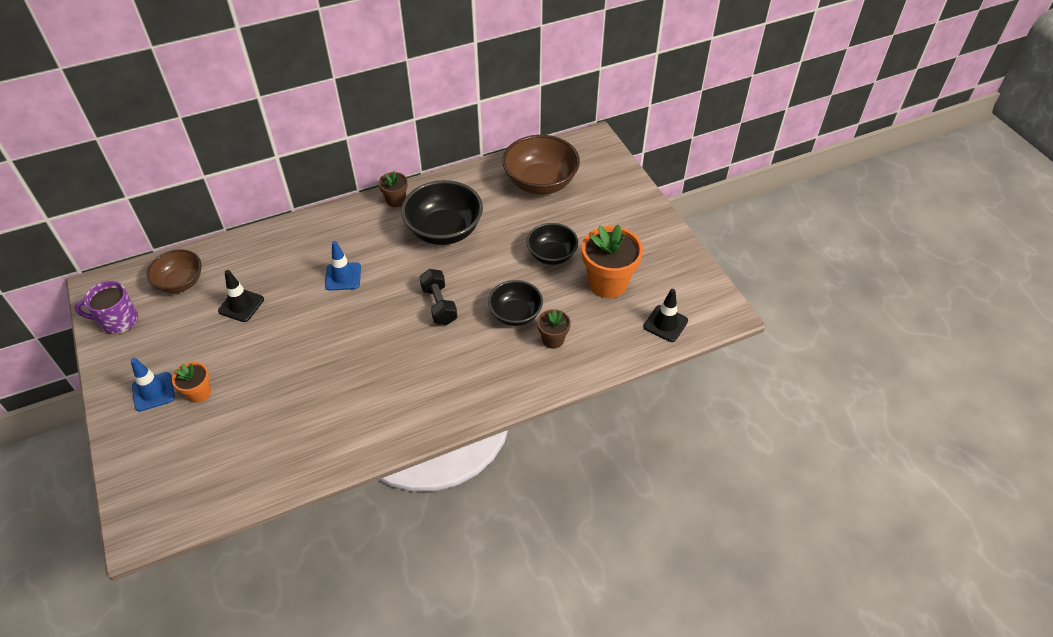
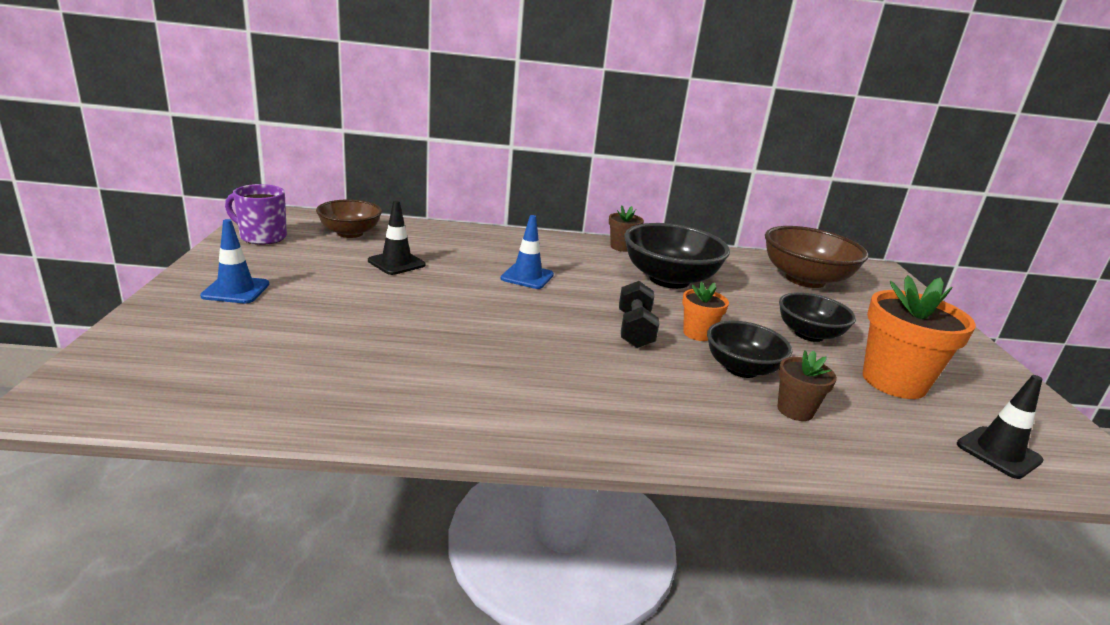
camera: 20 degrees right, 25 degrees down
(199, 393) = (283, 307): orange flower pot -> orange flower pot (698, 333)

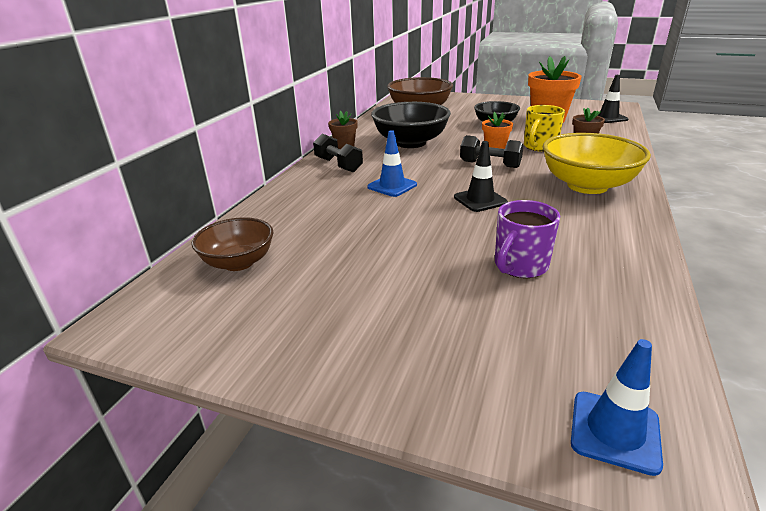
camera: 65 degrees left, 5 degrees up
(236, 290) = (385, 343): blue traffic cone -> blue traffic cone (614, 431)
(261, 237) = (211, 328): purple mug -> purple mug (520, 266)
(396, 263) = (340, 240): black traffic cone -> black traffic cone (480, 200)
(566, 248) = (338, 165): none -> black dumbbell
(607, 401) = (587, 186): none -> yellow bowl
(741, 369) = (539, 147): black bowl -> yellow mug

